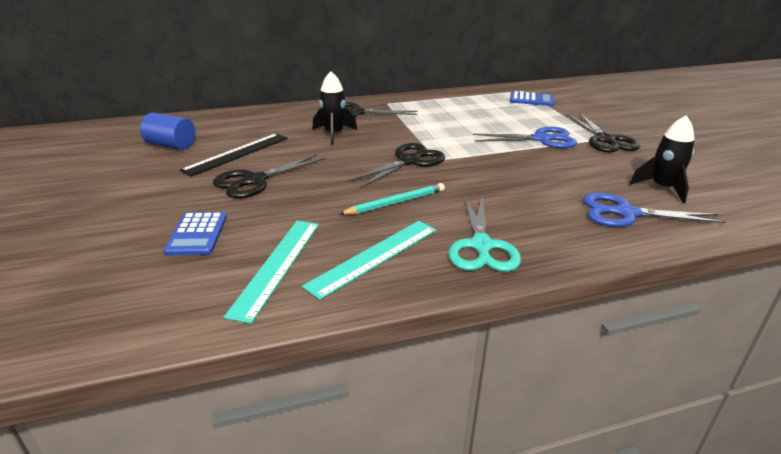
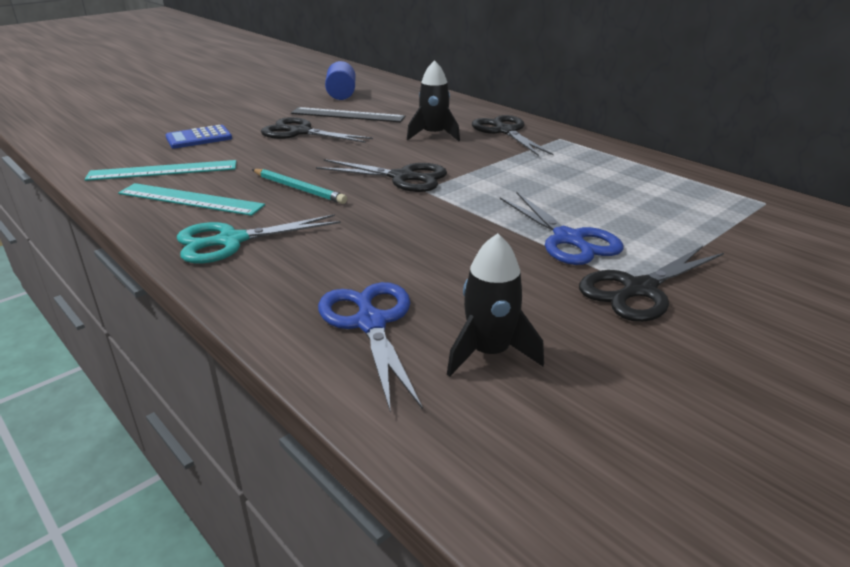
camera: 65 degrees right, 0 degrees up
(531, 100) = (731, 214): blue calculator -> none

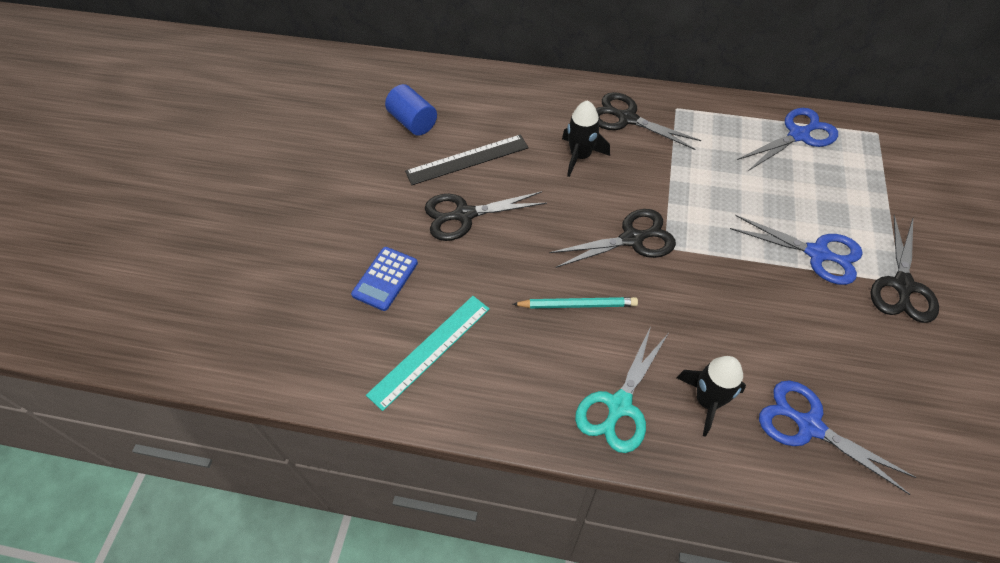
camera: 35 degrees left, 25 degrees up
(190, 199) = (514, 375): turquoise ruler -> none
(489, 352) = (893, 404): black rocket -> black rocket (707, 401)
(663, 179) = (798, 135): none -> blue scissors

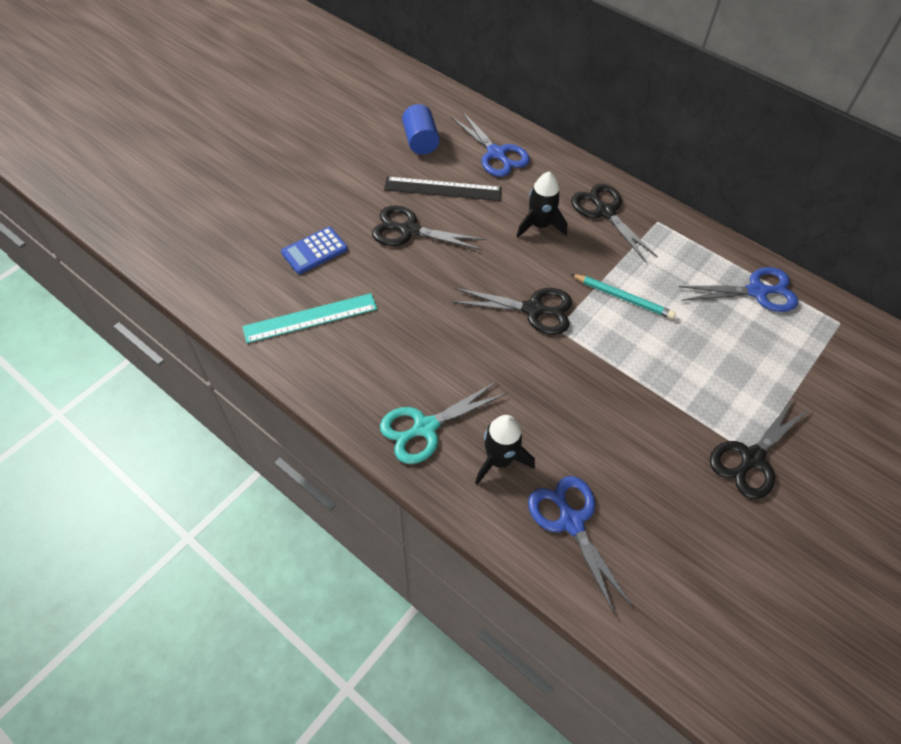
camera: 25 degrees right, 0 degrees up
(577, 305) = (448, 338): turquoise pencil -> turquoise pencil (623, 298)
(817, 253) = (691, 395): blue scissors -> blue scissors (496, 154)

